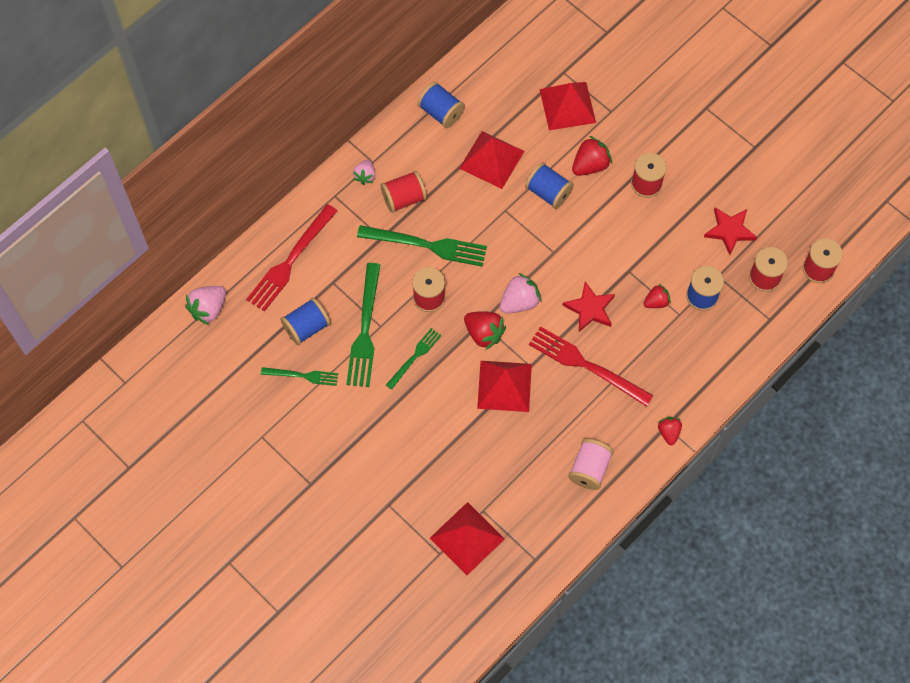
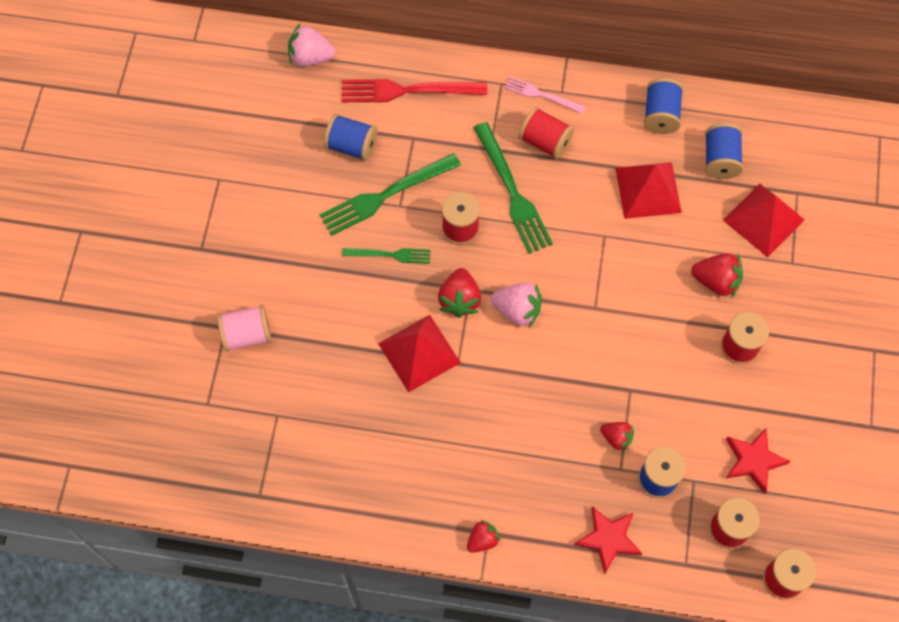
camera: 55 degrees right, 0 degrees up
(303, 376) = (301, 174): green fork -> none
(365, 176) = (541, 95): pink strawberry -> pink fork
(467, 538) = (238, 419): red pyramid -> none
(548, 192) = (654, 262): blue spool -> blue spool (720, 160)
(586, 365) = (497, 414): red fork -> none
(589, 469) = (388, 487): pink spool -> pink spool (247, 335)
(590, 309) = (560, 379): red star -> red star (608, 539)

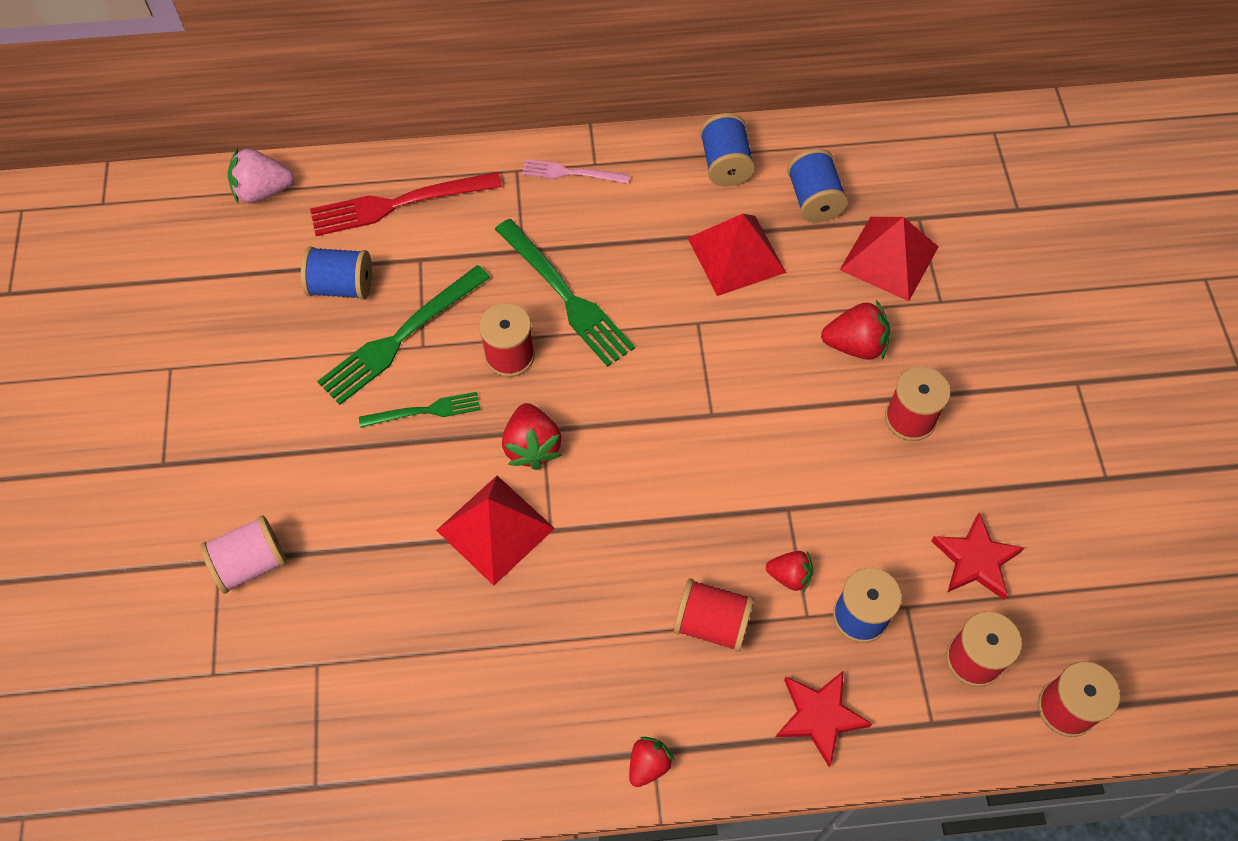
camera: 15 degrees left, 5 degrees down
(517, 310) = (612, 442): pink strawberry -> none
(545, 142) = (590, 226): red spool -> red spool (712, 623)

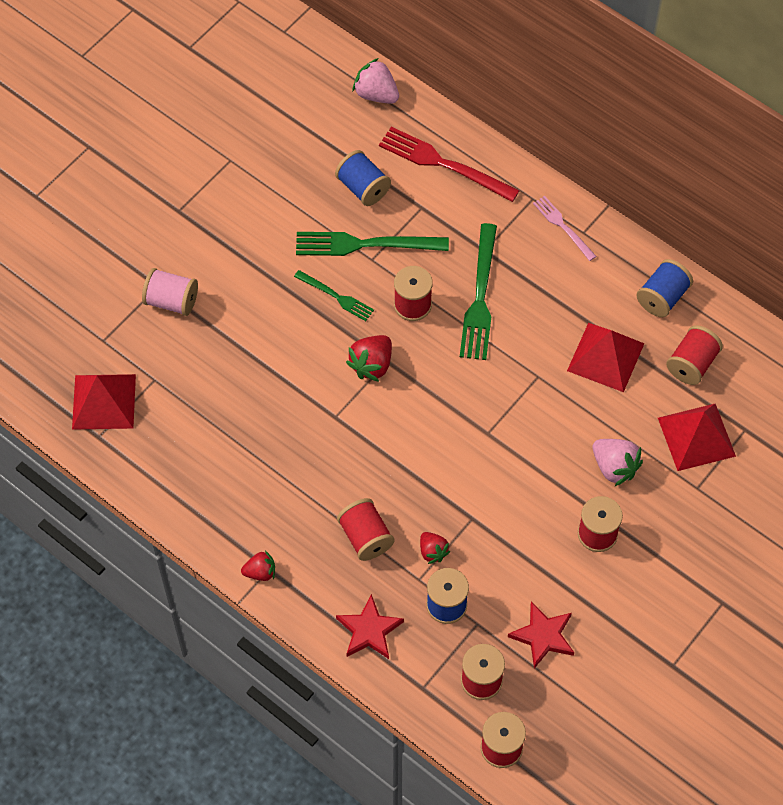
camera: 45 degrees right, 0 degrees up
(495, 529) = (307, 391): red pyramid -> red pyramid (104, 401)
(813, 200) = (691, 364): blue spool -> red spool
(855, 345) = (614, 467): red strawberry -> pink strawberry

